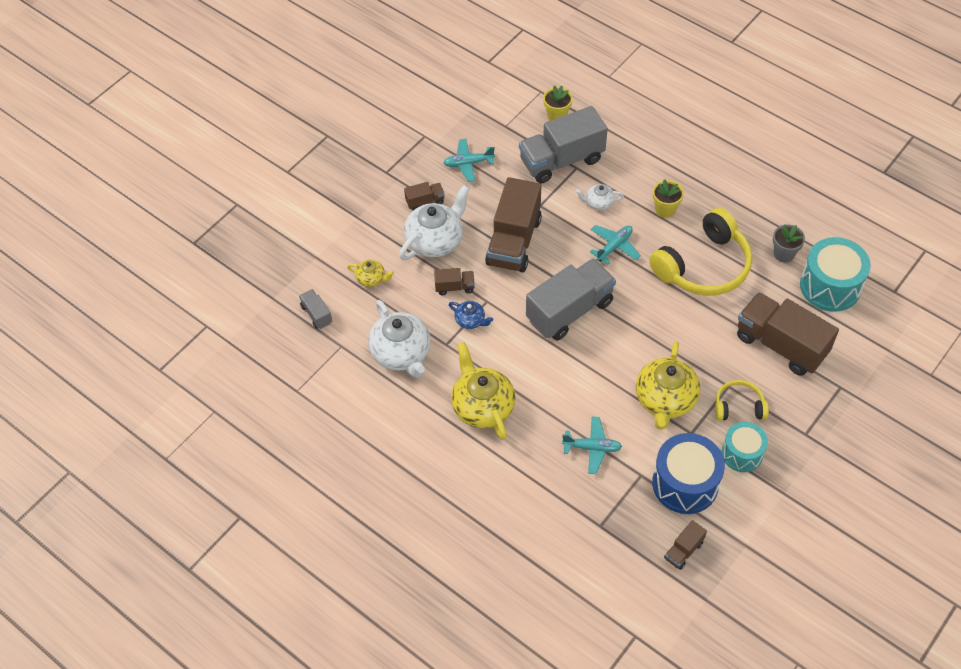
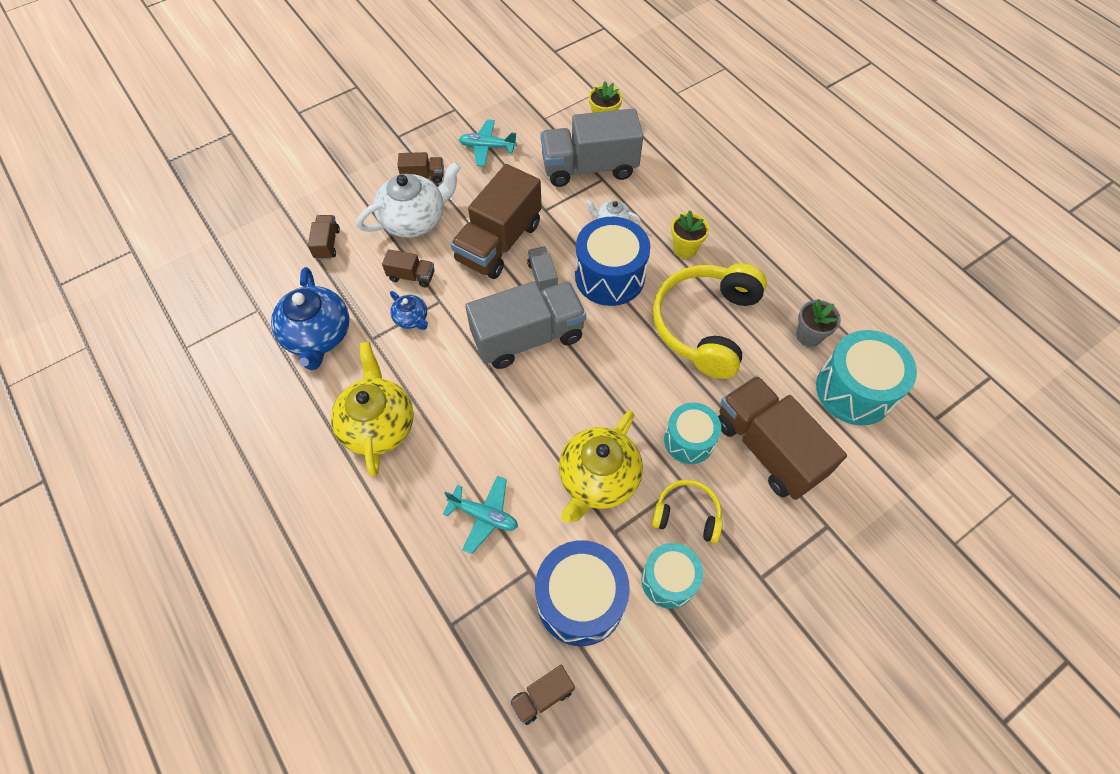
camera: 15 degrees right, 5 degrees up
(316, 314) = (250, 267): grey truck -> grey truck (542, 277)
(371, 279) = (327, 244): yellow teapot -> brown truck
(401, 353) = (318, 336): white teapot -> blue teapot
(614, 247) = (610, 276): turquoise plane -> blue drum
(703, 266) = (706, 325): yellow headphones -> yellow headphones turned 135 degrees clockwise
(721, 354) = (689, 440): none -> turquoise drum

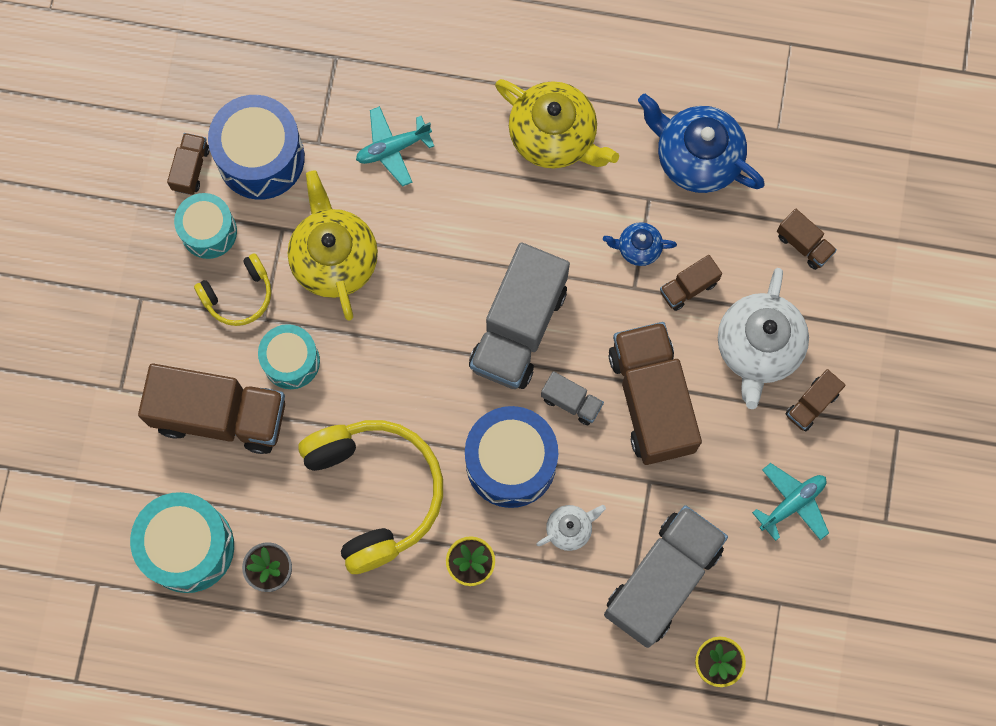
camera: 135 degrees right, 15 degrees up
(542, 696) = (227, 74): brown truck -> brown truck (191, 168)

